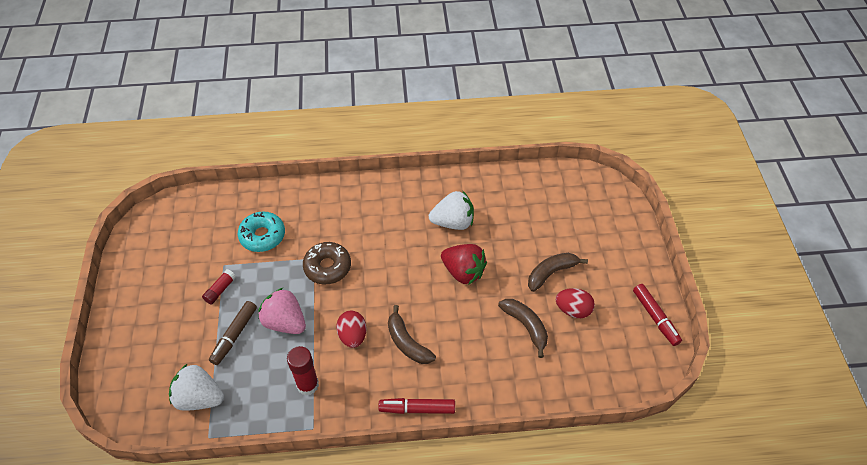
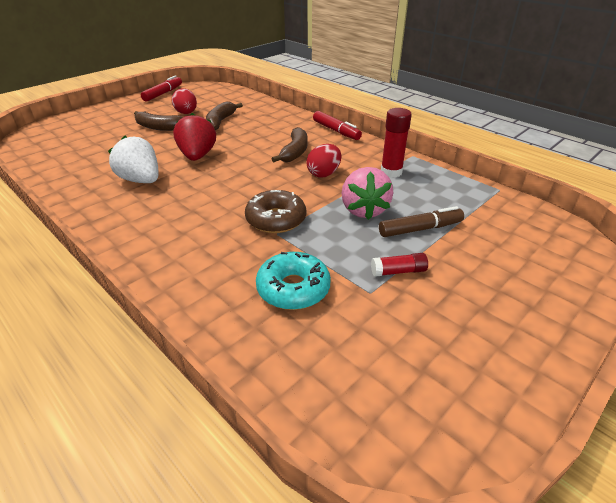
camera: 130 degrees left, 15 degrees down
(199, 398) = (490, 212): white strawberry -> none

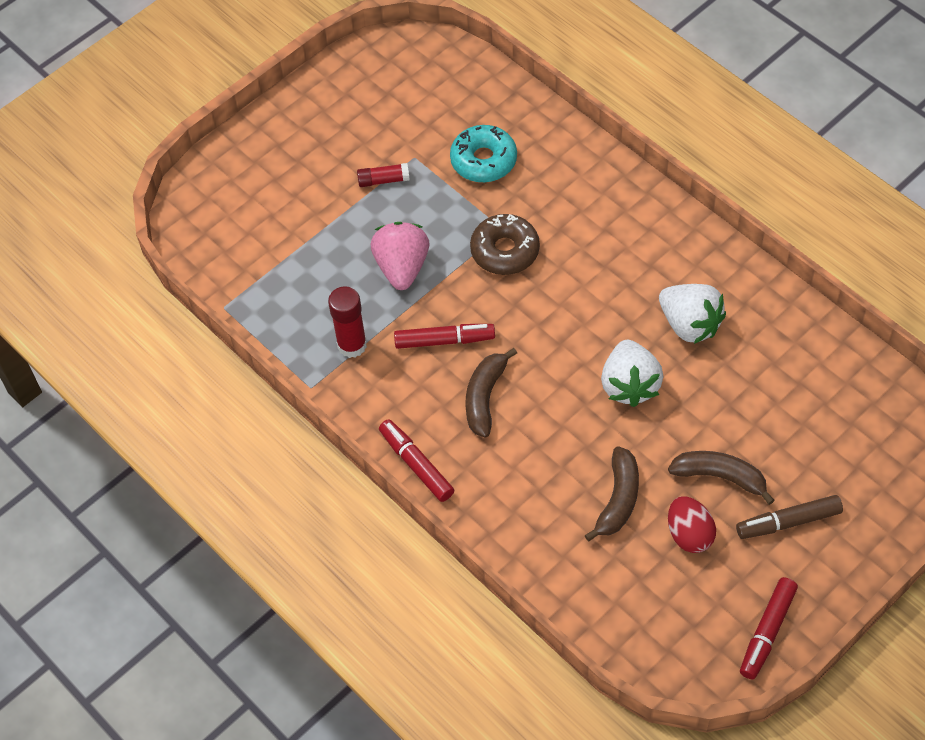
camera: 175 degrees left, 20 degrees up
(197, 156) = (629, 385): red strawberry -> white strawberry
(324, 174) = (444, 341): red egg -> red marker
(420, 229) = (345, 236): brown marker -> brown marker (788, 522)

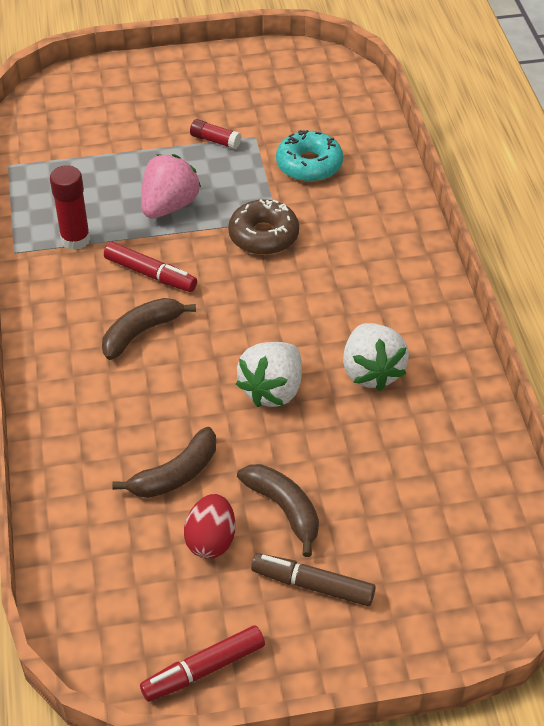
camera: 30 degrees right, 10 degrees down
(416, 464) = (37, 351): red marker -> none

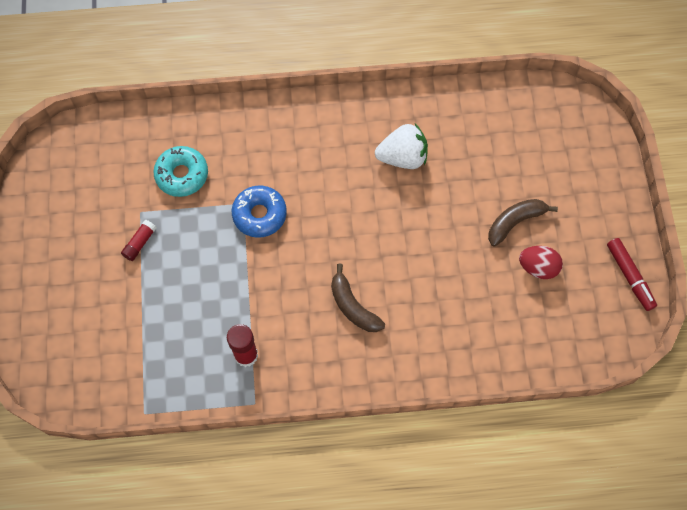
camera: 85 degrees left, 20 degrees up
(150, 274) = (292, 298): red marker -> none
(169, 206) = (216, 282): pink strawberry -> none
(175, 474) = (484, 287): brown banana -> none
(263, 236) = (259, 214): brown donut -> blue donut
(272, 390) = (415, 221): white strawberry -> none
(313, 585) = (571, 211): brown marker -> none

